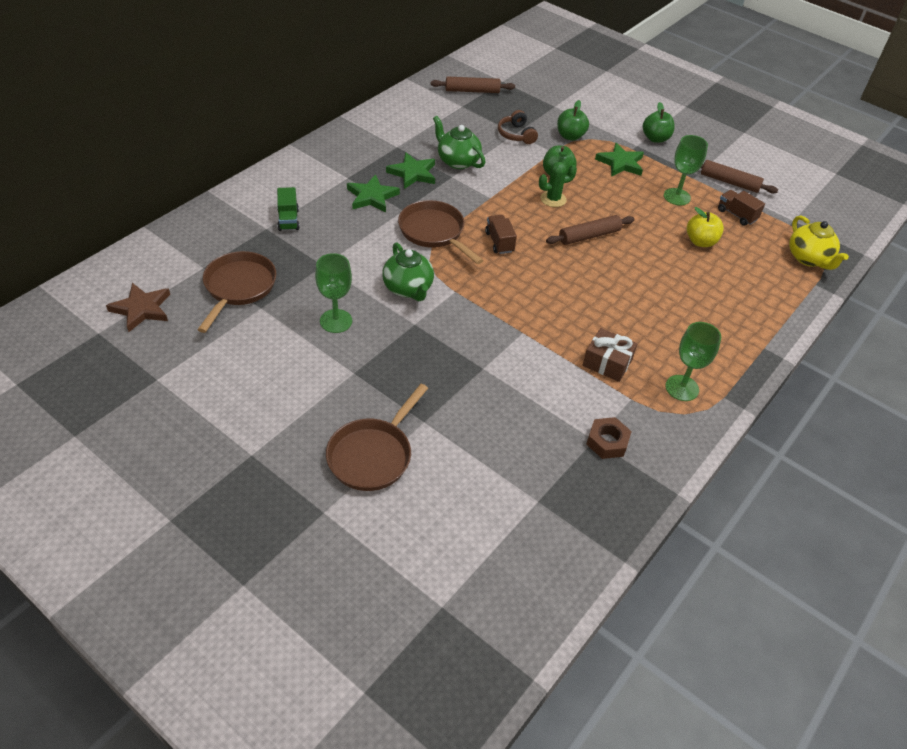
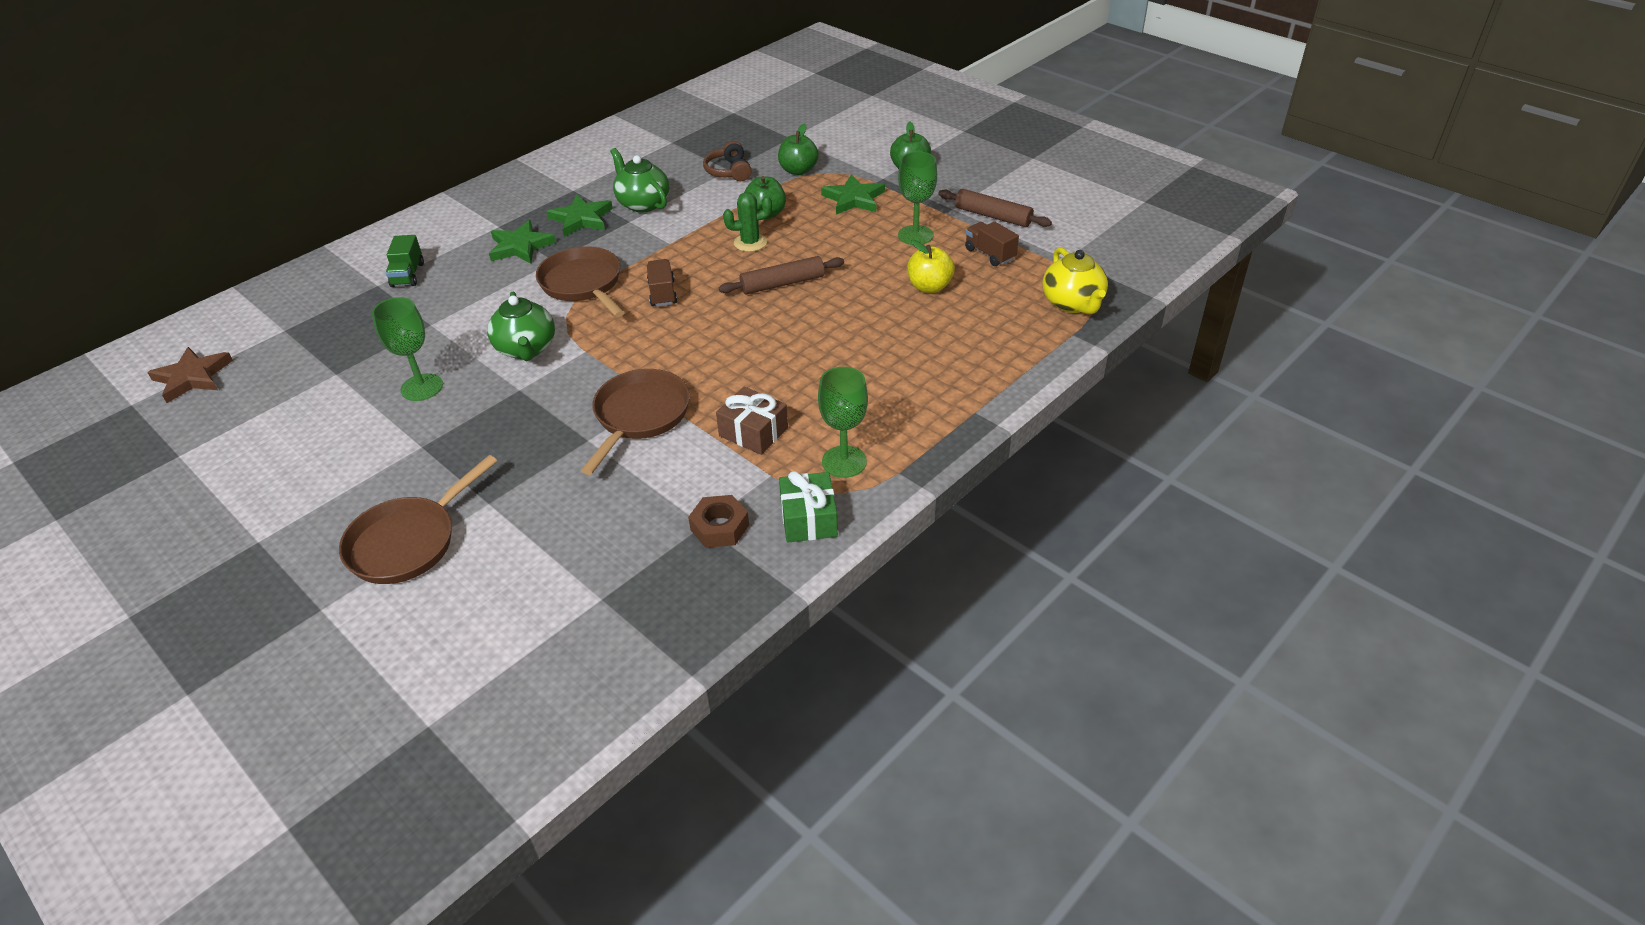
camera: 10 degrees right, 5 degrees down
(238, 287) = (317, 351): brown pan -> brown pan (640, 416)
(472, 91) = (690, 125): brown rolling pin -> none
(670, 435) = (808, 519): none -> green gift

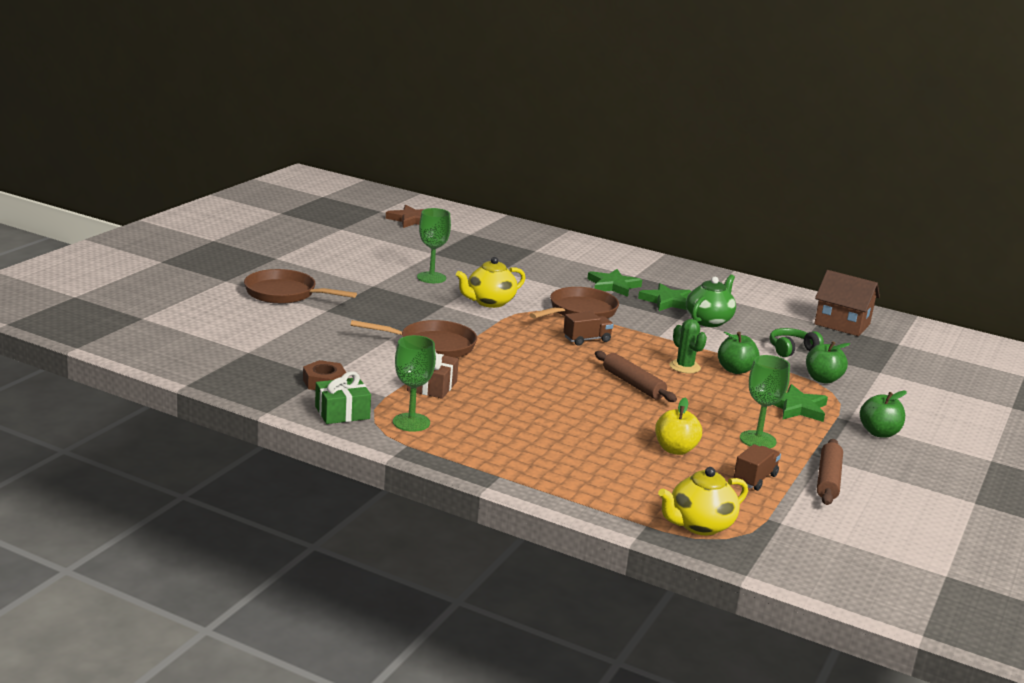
camera: 70 degrees right, 20 degrees down
(408, 275) = (552, 257): green truck -> none
(526, 349) = (489, 302): green teapot -> yellow teapot
(680, 130) = (842, 324): none -> brown house
(729, 171) = (791, 349): brown headphones -> green headphones

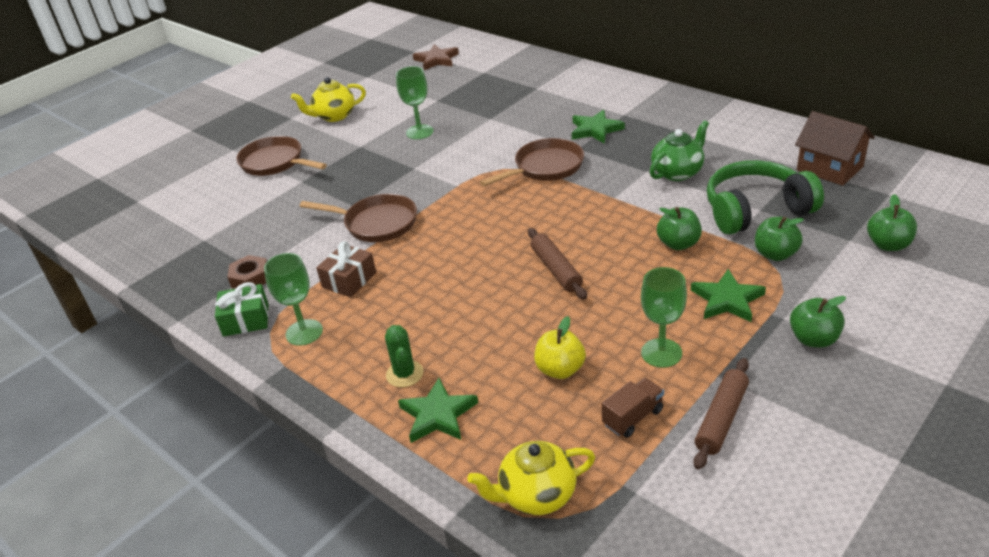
camera: 20 degrees right, 15 degrees up
(489, 302) = (460, 161): yellow teapot -> yellow teapot (334, 116)
(587, 339) = (535, 207): brown truck -> none
(667, 301) = (643, 147): green star -> green star (438, 414)
(684, 367) = (623, 241): green cactus -> green cactus (404, 374)
(791, 349) = (755, 210): green headphones -> green headphones, size x1.94
(912, 376) = (888, 245): none -> green apple

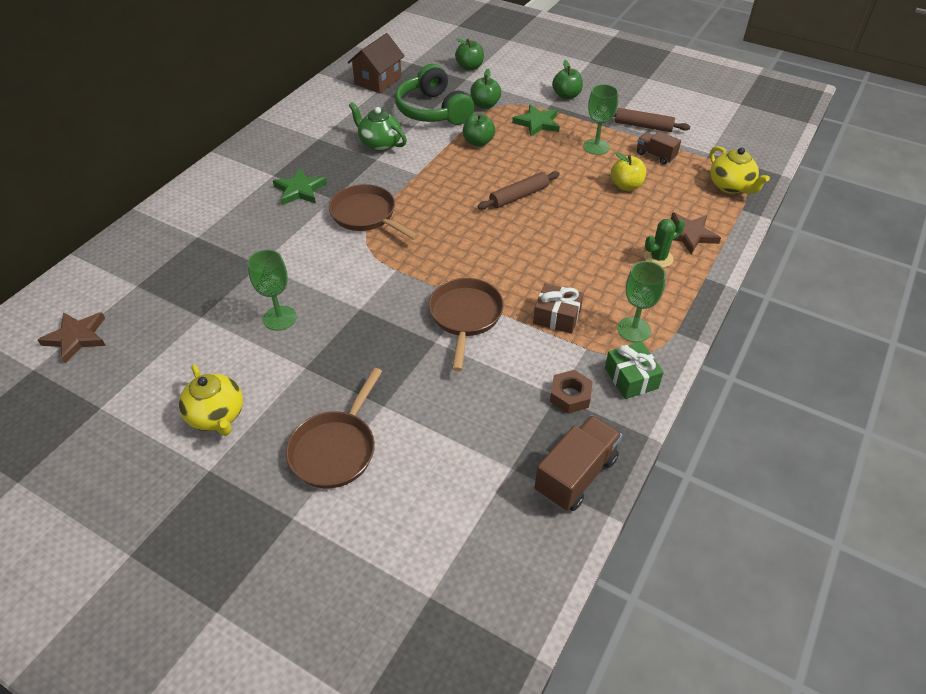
camera: 105 degrees left, 10 degrees up
(173, 272) = (576, 475): none -> brown truck
(438, 414) = (689, 235): green star -> brown star

